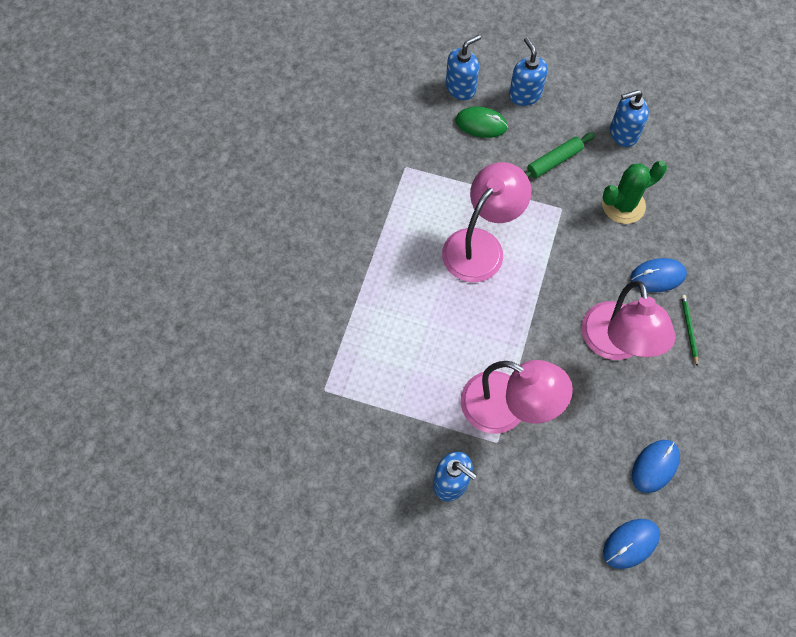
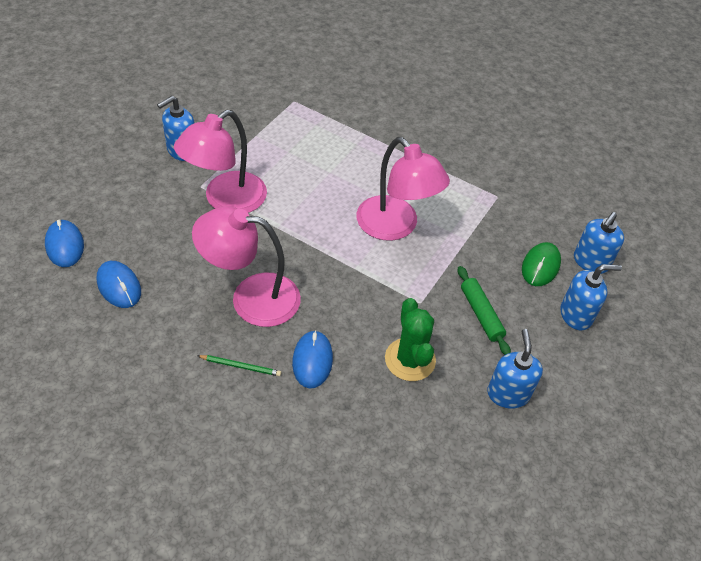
camera: 100 degrees right, 15 degrees down
(461, 88) = (590, 262): blue soap dispenser -> blue soap dispenser turned 60 degrees clockwise

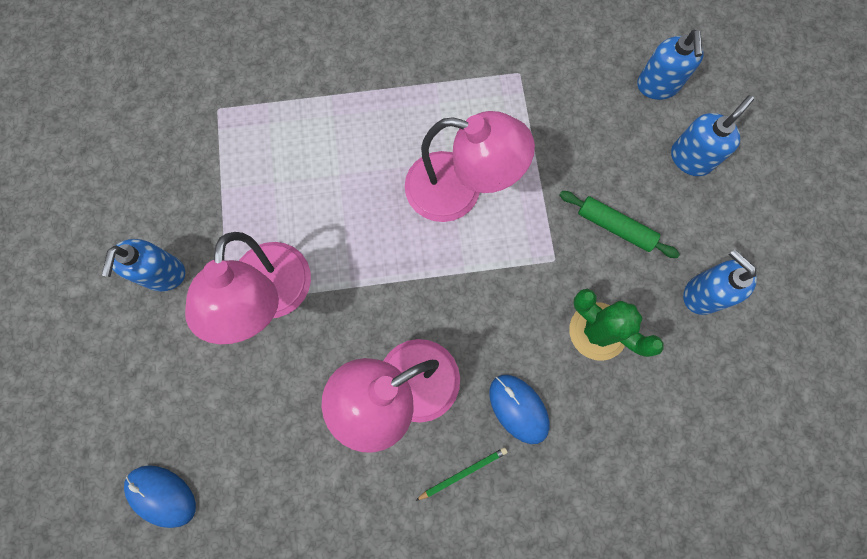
camera: 35 degrees left, 25 degrees up
(119, 286) = (266, 492): blue mouse -> none
(540, 266) = (621, 127): green mouse -> none

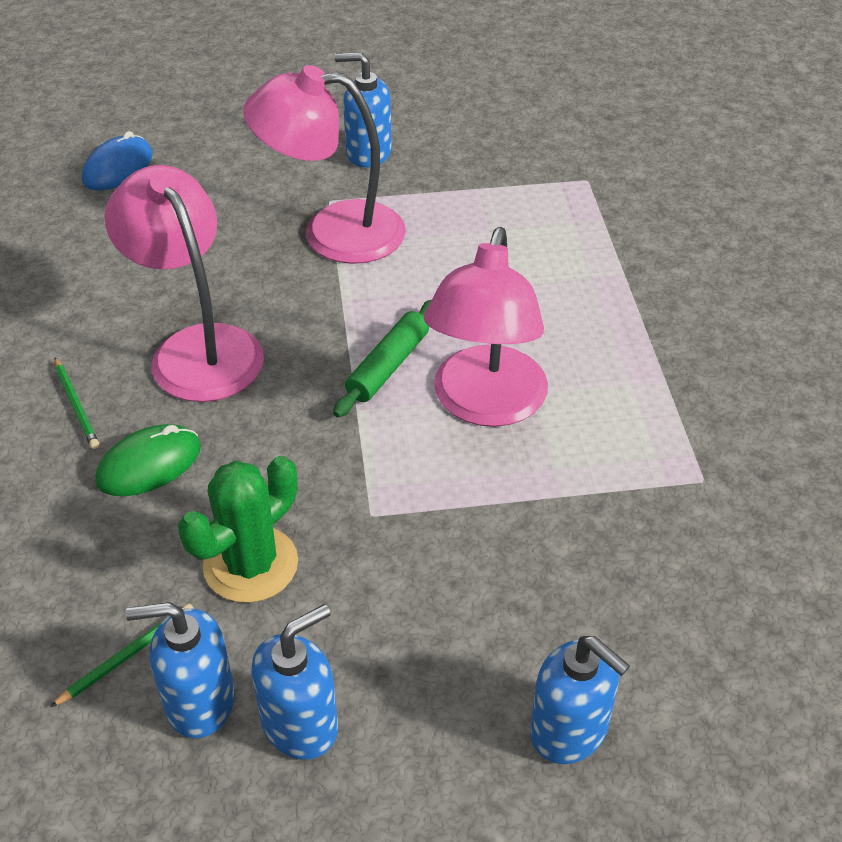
camera: 90 degrees right, 30 degrees down
(518, 408) = (149, 464): blue mouse -> green mouse
(615, 227) = (428, 599): green rolling pin -> green rolling pin (388, 366)
(657, 85) = (719, 686): blue soap dispenser -> blue soap dispenser (199, 702)
(669, 398) = (127, 656): none -> green pencil

